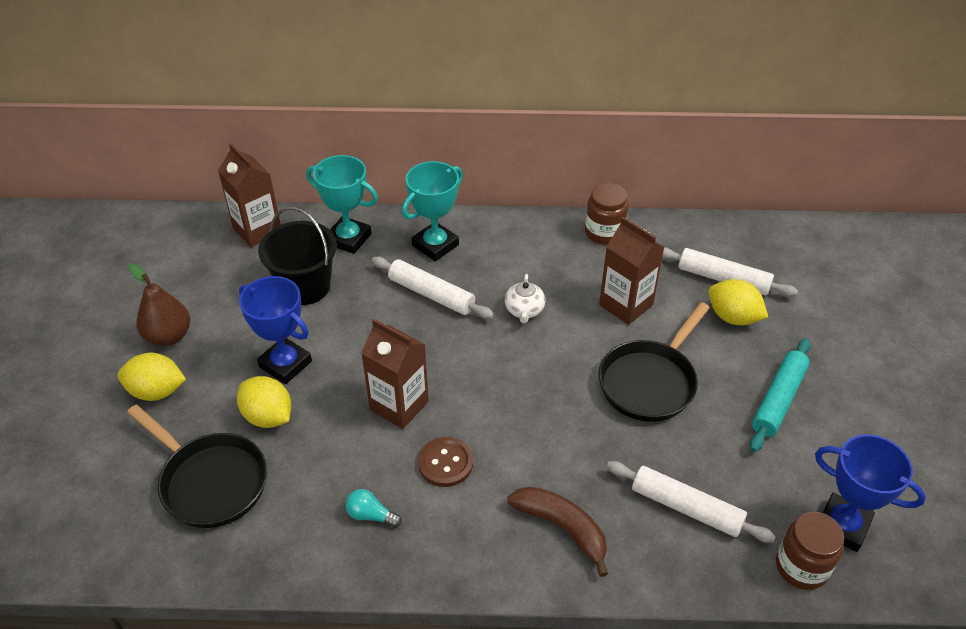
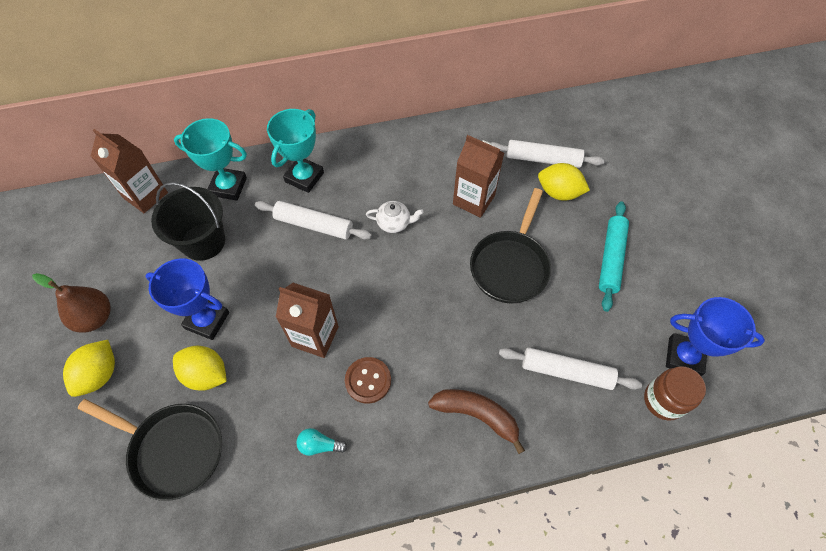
camera: 15 degrees left, 15 degrees up
(157, 391) = (100, 374): yellow lemon -> yellow lemon turned 60 degrees counterclockwise
(524, 310) = (394, 223): white teapot -> white teapot turned 75 degrees counterclockwise
(604, 233) = (439, 136): brown jar -> none

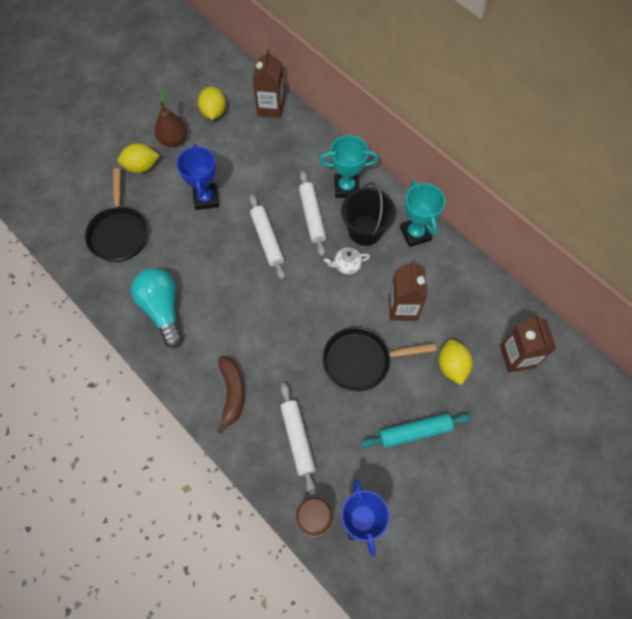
camera: 60 degrees right, 5 degrees up
(203, 241) = (258, 161): black bucket -> black bucket (365, 230)
(206, 374) = (172, 220): yellow lemon -> yellow lemon (213, 112)
(228, 186) = (308, 148): turquoise trophy -> turquoise trophy (415, 233)
(315, 336) = (231, 265): brown carton -> brown carton (517, 357)
(319, 445) = (162, 309): turquoise light bulb -> turquoise light bulb, size x2.34
(368, 380) = (219, 313): brown button -> none
(394, 223) = (346, 265): white teapot -> white teapot turned 105 degrees clockwise
(543, 159) = (477, 340): white rolling pin -> white rolling pin (267, 239)

